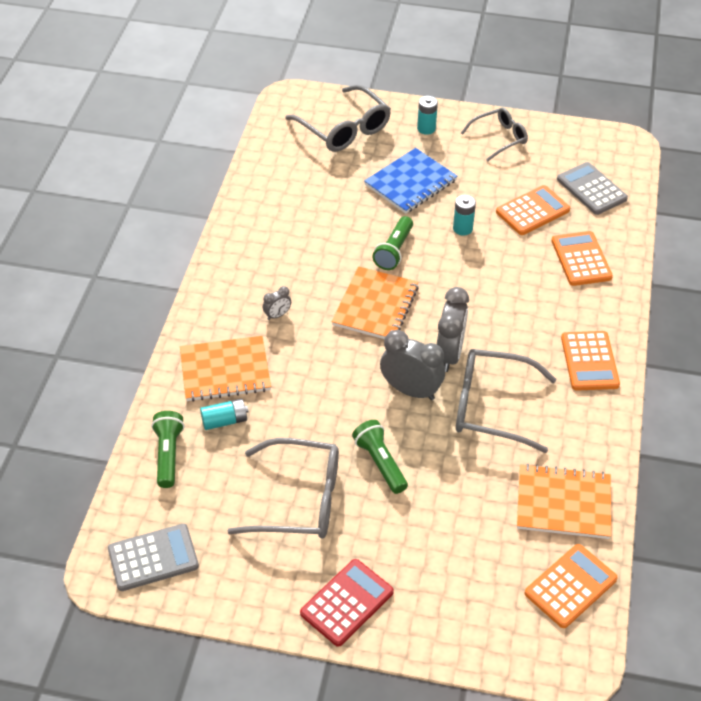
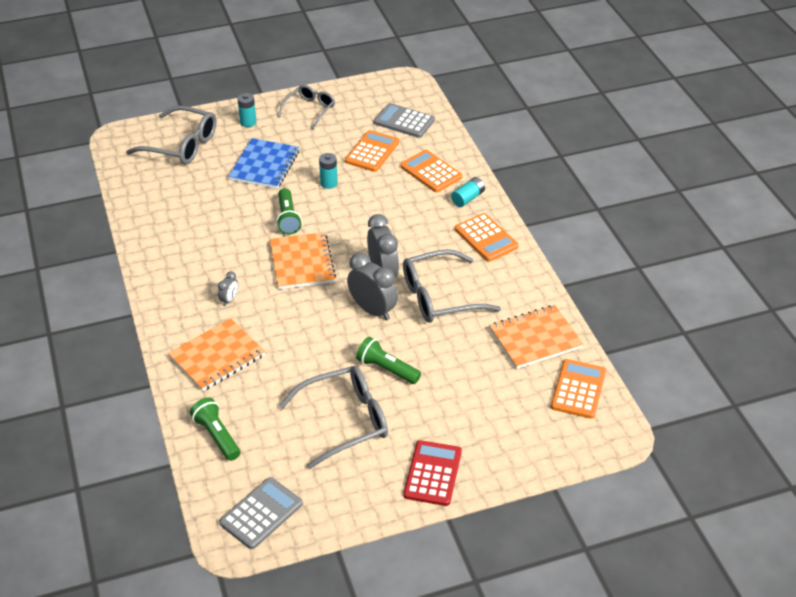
camera: 30 degrees left, 5 degrees down
(225, 421) = (244, 392): turquoise battery -> turquoise battery (468, 198)
(411, 390) = (373, 310): grey clock -> grey clock turned 45 degrees clockwise

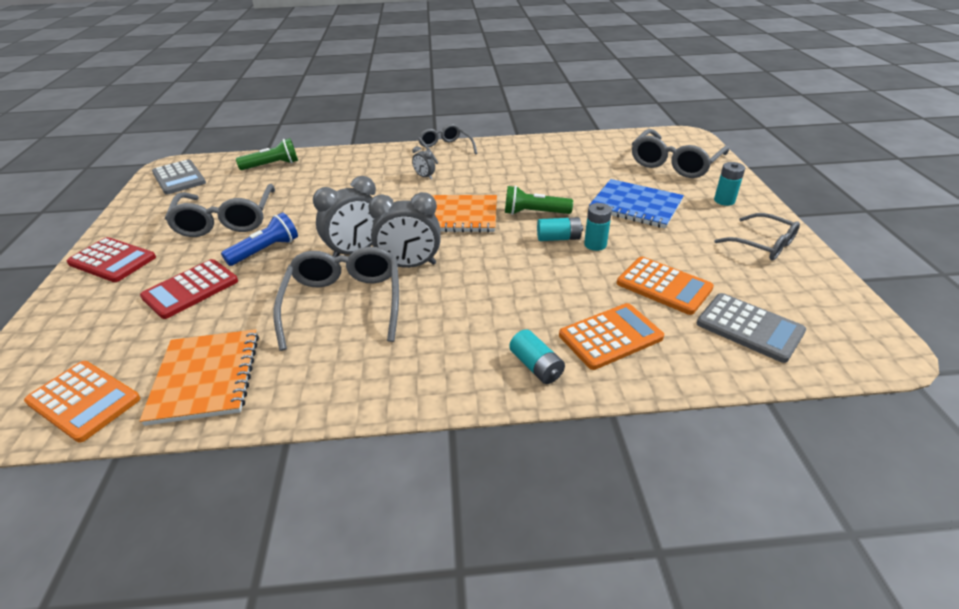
camera: 105 degrees right, 5 degrees down
(160, 298) = (445, 149): none -> grey glasses
(217, 356) = (358, 169): orange notebook -> none
(324, 202) = (558, 238): none -> turquoise battery
(386, 369) = (266, 250): green flashlight -> blue flashlight
(404, 121) = (749, 328): grey calculator -> grey calculator turned 90 degrees clockwise
(453, 393) = (191, 289): none -> red calculator
(486, 238) = (435, 369): orange calculator -> none

